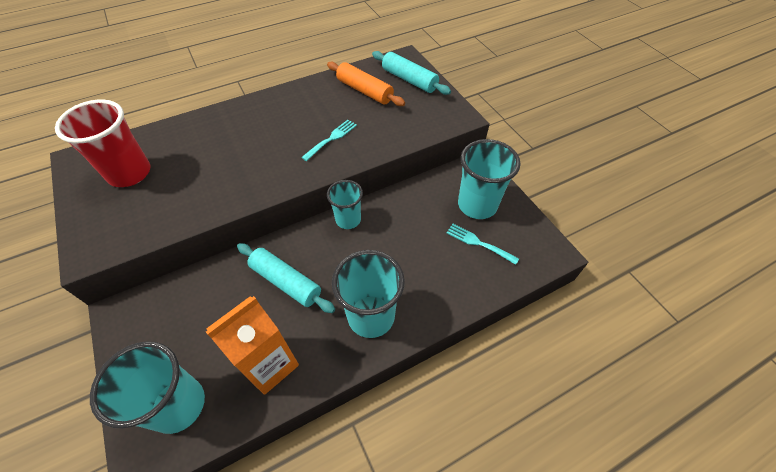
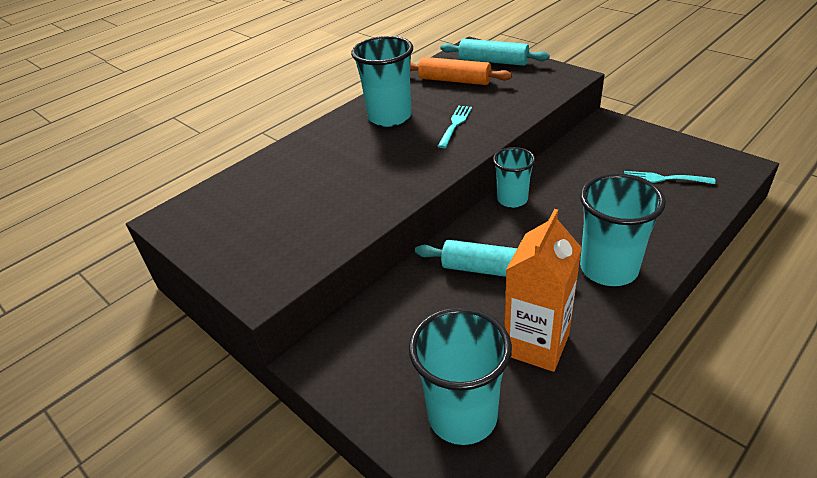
camera: 15 degrees left, 15 degrees down
(130, 173) = (248, 212): red cup -> none
(477, 205) = (635, 150): turquoise cup -> turquoise cup (390, 117)

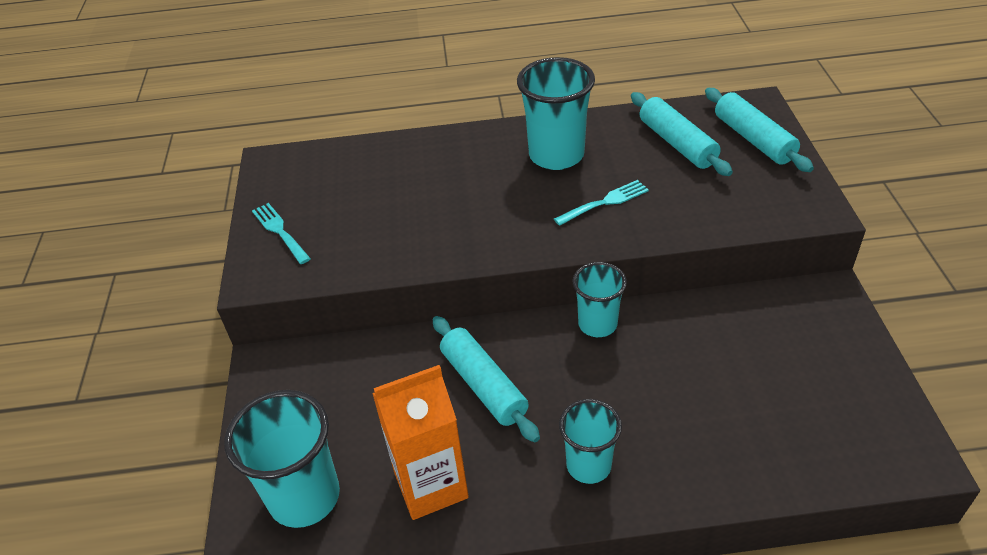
camera: 40 degrees right, 5 degrees up
(454, 80) = (677, 143): orange rolling pin -> turquoise rolling pin
(608, 269) = (588, 465): turquoise cup -> turquoise cup, size x0.63
(664, 179) = (793, 410): turquoise fork -> turquoise fork (280, 231)

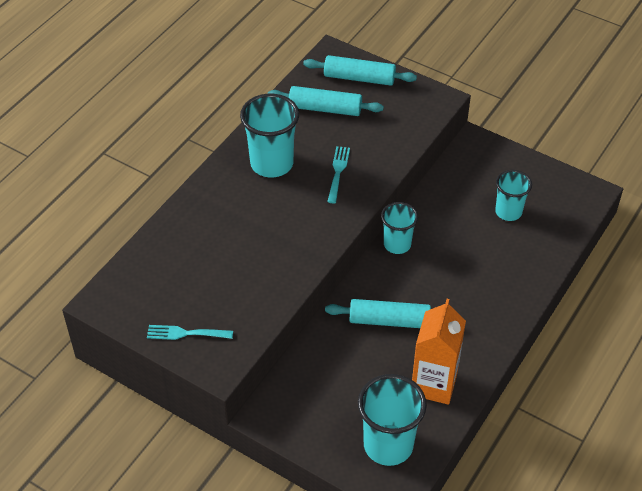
camera: 55 degrees left, 5 degrees up
(588, 465) = (483, 311): turquoise cup -> turquoise cup (508, 212)

